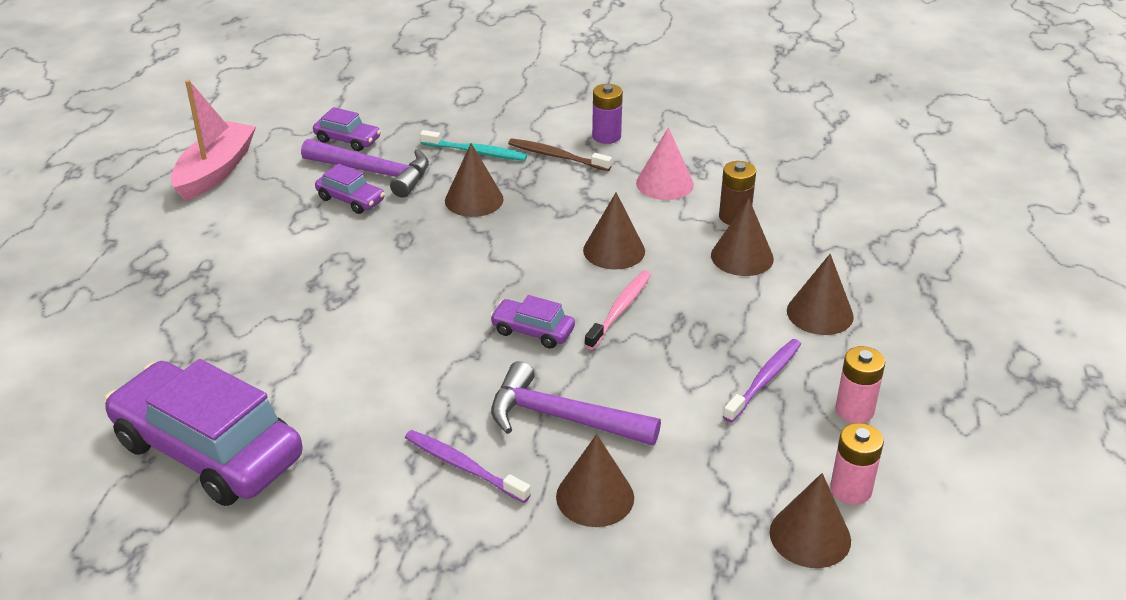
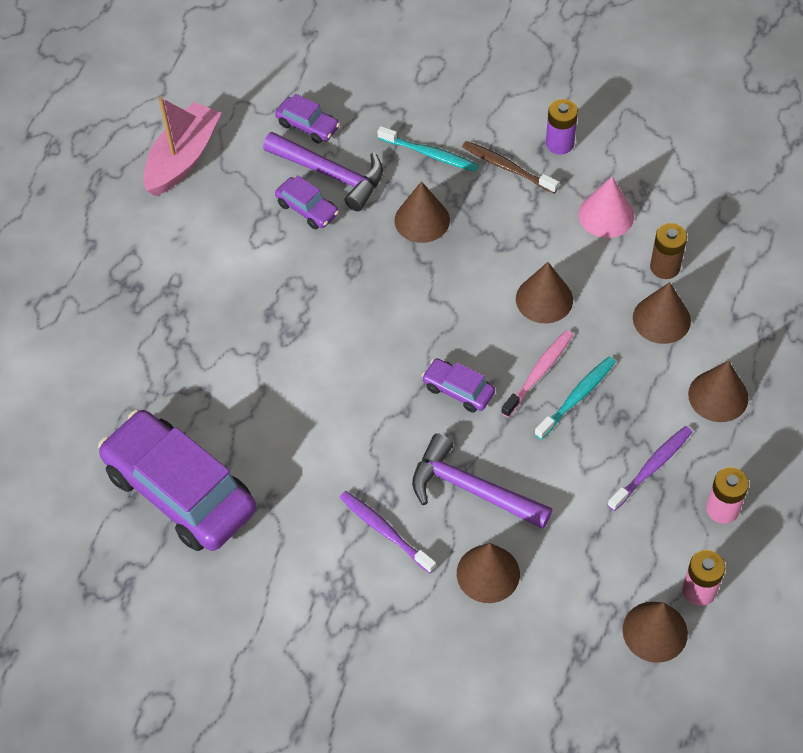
camera: 10 degrees right, 20 degrees up
(666, 326) = (577, 397): none -> turquoise toothbrush

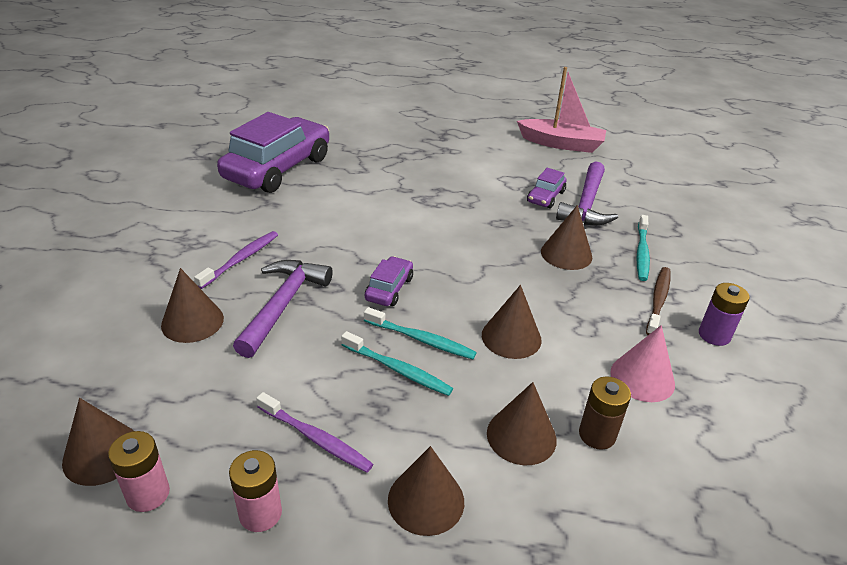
camera: 75 degrees right, 20 degrees down
(308, 126) = (628, 190): purple car -> none
(539, 372) = (421, 339): pink toothbrush -> turquoise toothbrush

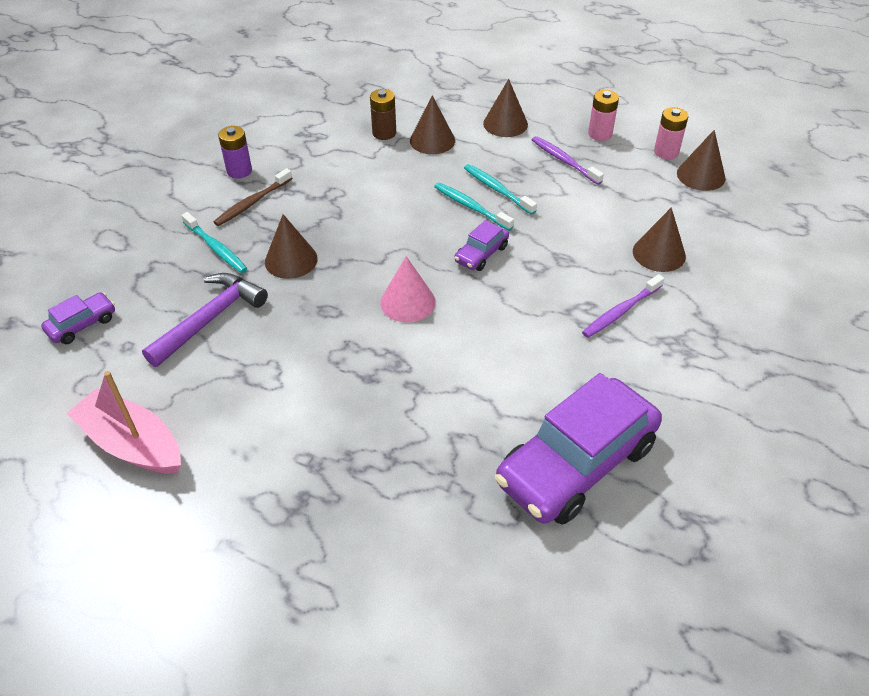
camera: 160 degrees left, 10 degrees up
(282, 305) = (581, 255): purple hammer -> none
(511, 337) = (398, 196): brown cone -> none
(545, 197) = (247, 340): purple car -> purple car (82, 324)
(641, 253) = (216, 248): turquoise toothbrush -> turquoise toothbrush turned 105 degrees clockwise
(642, 378) = (324, 155): pink cone -> pink cone (408, 302)

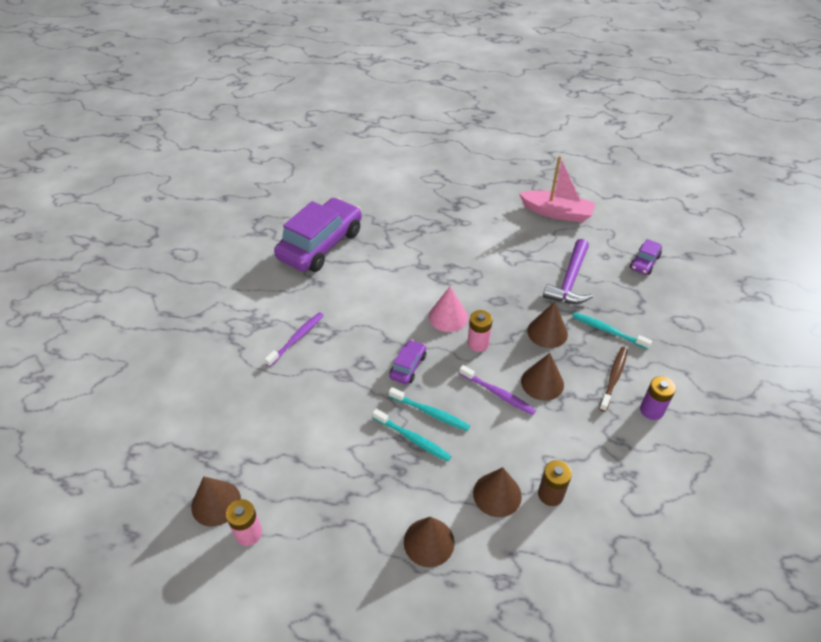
camera: 165 degrees right, 0 degrees up
(564, 160) = (356, 494): purple toothbrush -> purple toothbrush (498, 394)
(600, 134) = (321, 549): pink battery -> pink battery (478, 343)
(659, 253) = (265, 396): brown cone -> brown cone (542, 382)

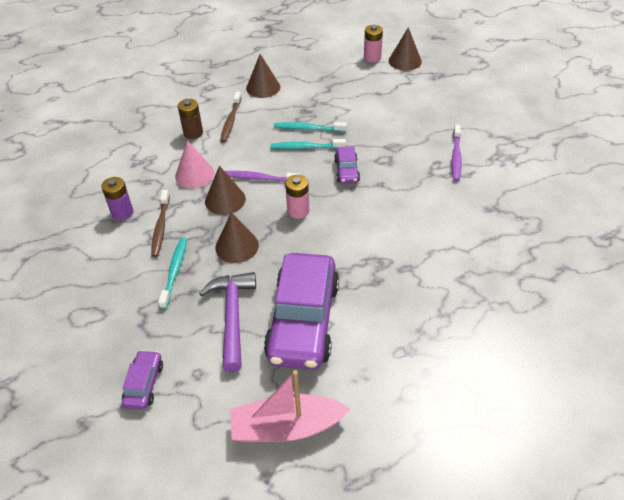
camera: 155 degrees right, 0 degrees up
(320, 245) = (532, 248): purple car -> purple car (303, 321)
(448, 317) = (341, 224): pink cone -> pink cone (194, 174)
(497, 494) = (231, 121): brown cone -> brown toothbrush
(608, 331) = (174, 271): turquoise toothbrush -> turquoise toothbrush turned 90 degrees counterclockwise

